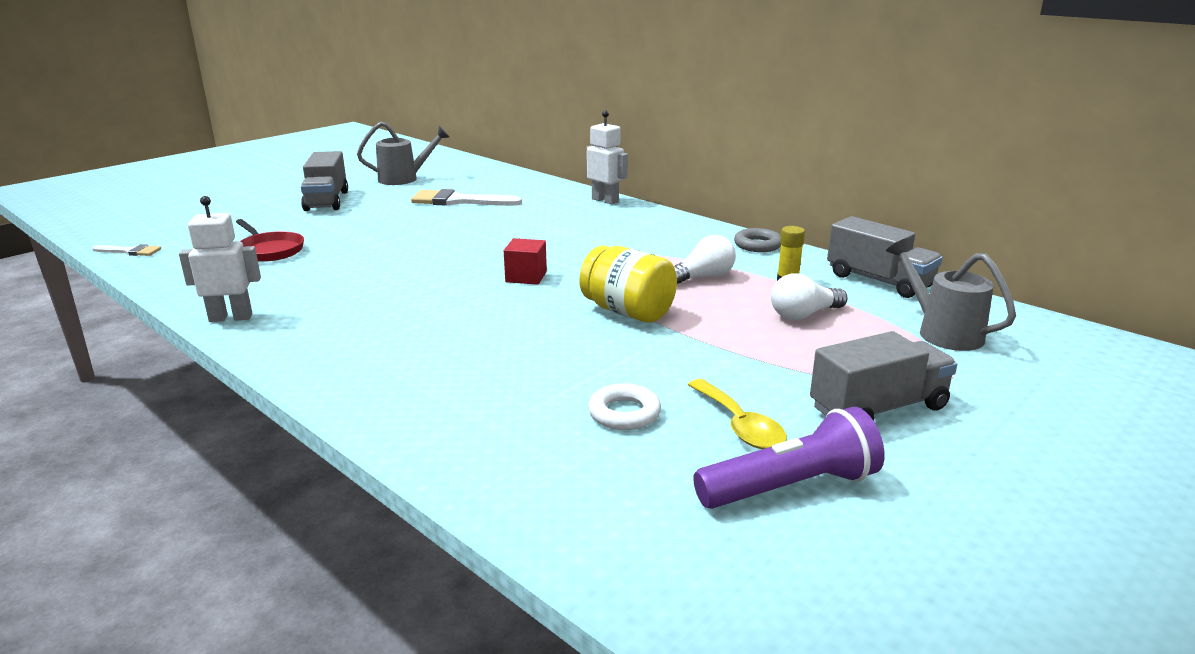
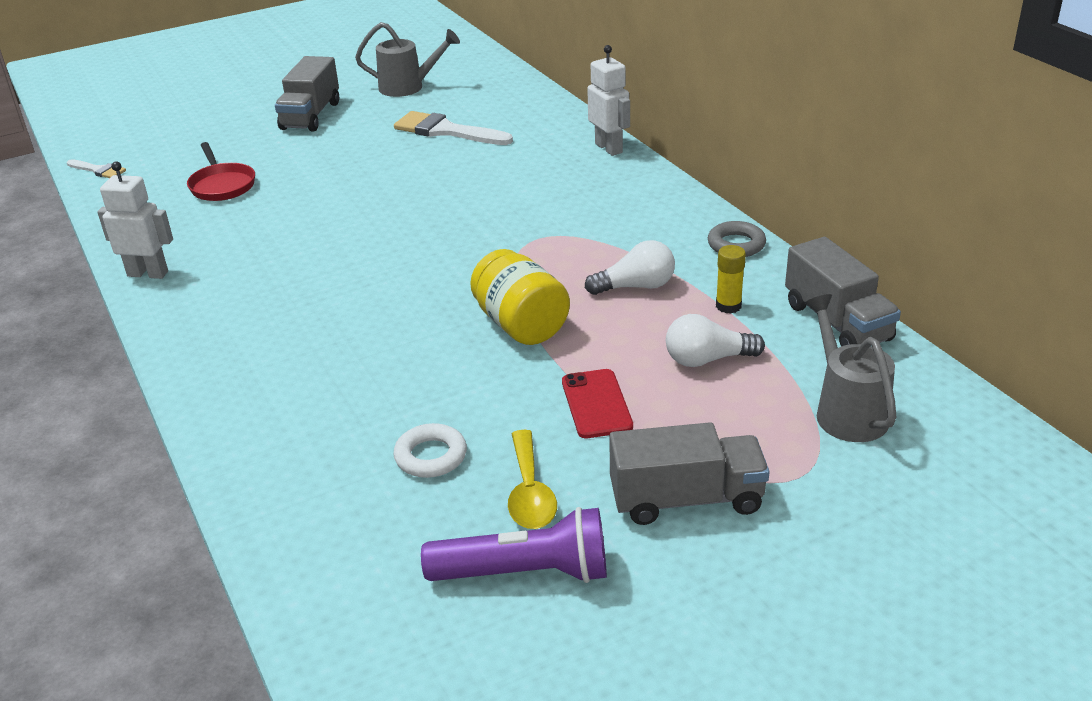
camera: 20 degrees right, 10 degrees up
(526, 277) = (448, 259): red cube -> none
(740, 355) = (596, 404): none -> red phone

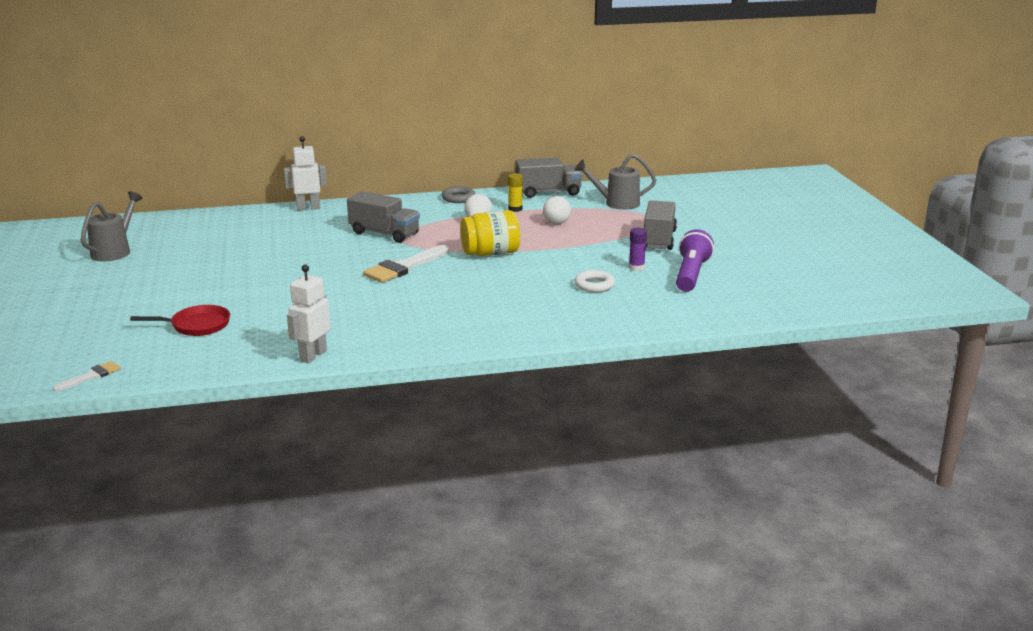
camera: 75 degrees left, 10 degrees down
(311, 115) = (112, 287): grey truck -> grey truck (384, 233)
(446, 131) = (214, 246): white brush -> white brush (404, 267)
(530, 492) = (636, 267): yellow spoon -> purple glue stick
(596, 404) = (576, 246): red phone -> none

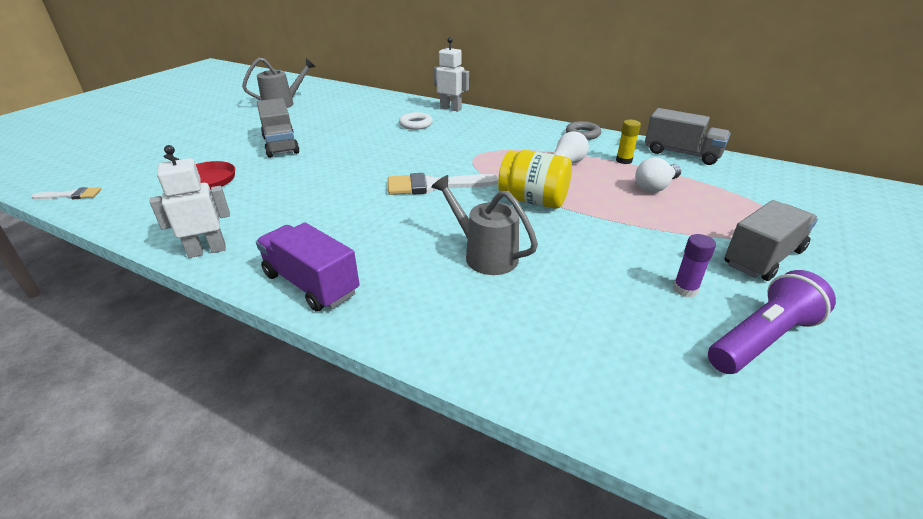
camera: 40 degrees right, 10 degrees up
(384, 233) = (470, 147): grey truck -> grey truck (281, 145)
(425, 341) = (311, 284): none -> purple truck
(594, 285) = (596, 293): white ring -> white ring (416, 124)
(616, 203) = (752, 189): grey watering can -> grey watering can (484, 255)

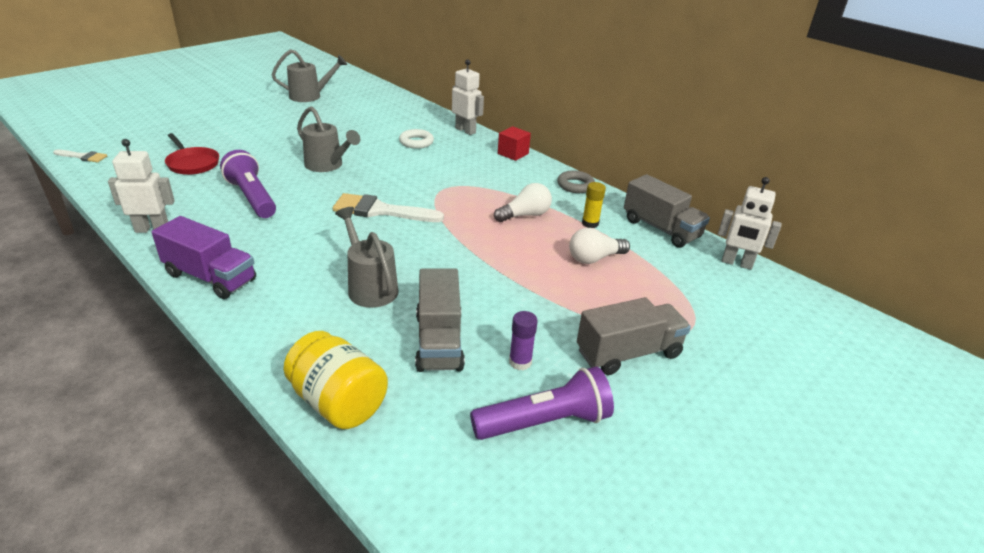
camera: 15 degrees right, 0 degrees up
(281, 145) = (277, 141): grey truck -> grey truck (439, 341)
(295, 199) = (252, 198): none -> purple flashlight
(311, 284) = (210, 277): purple truck -> purple truck turned 150 degrees clockwise
(349, 157) = (327, 165): none -> grey watering can
(508, 119) = (513, 154): none -> red cube
(533, 200) = (459, 246): yellow jar -> yellow jar (338, 402)
(764, 168) = (736, 263): none -> white robot

